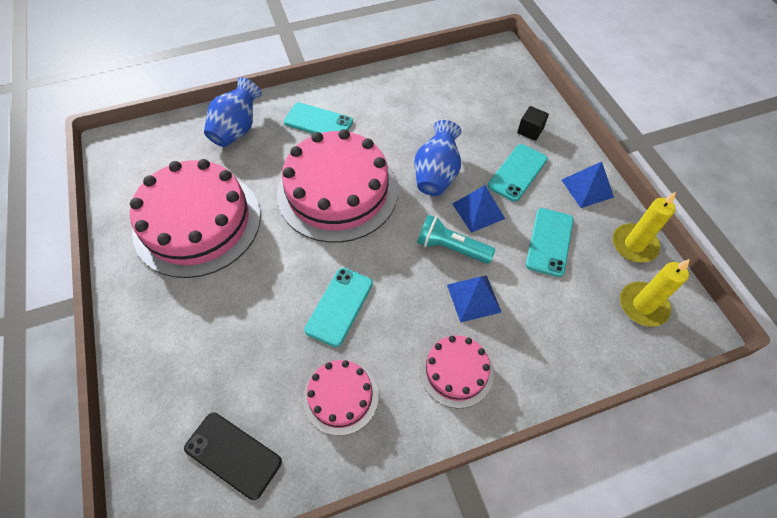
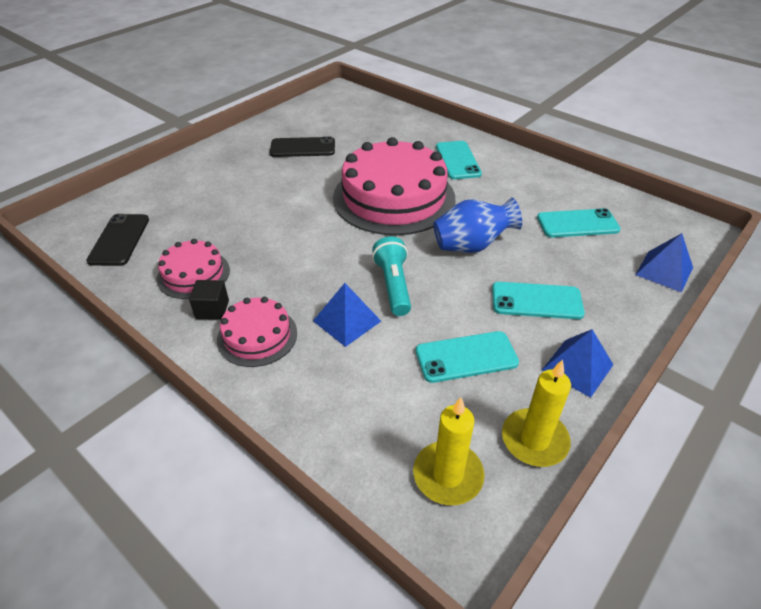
camera: 60 degrees right, 15 degrees down
(197, 223) = (302, 148): pink cake -> black phone
(237, 129) = (406, 129): blue vase -> none
(339, 306) = (278, 242): turquoise phone -> turquoise phone (577, 224)
(478, 211) = (455, 289): blue pyramid -> blue pyramid (664, 271)
(530, 131) = (608, 292): black cube -> black cube (212, 309)

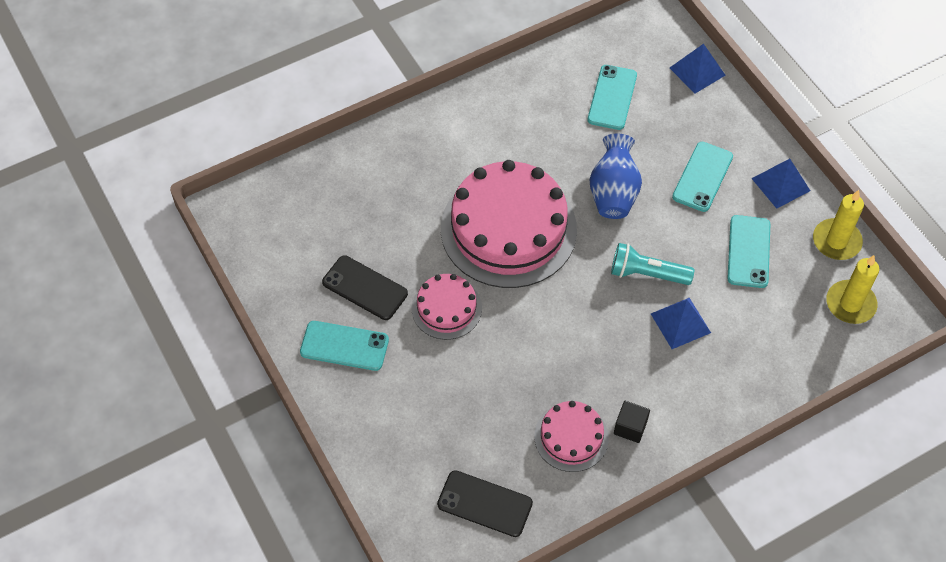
camera: 70 degrees left, 15 degrees up
(257, 336) = (677, 396): pink cake -> pink cake (446, 308)
(302, 148) = (365, 288): black phone -> black phone turned 75 degrees counterclockwise
(457, 160) = (461, 146): turquoise phone -> turquoise phone (344, 346)

